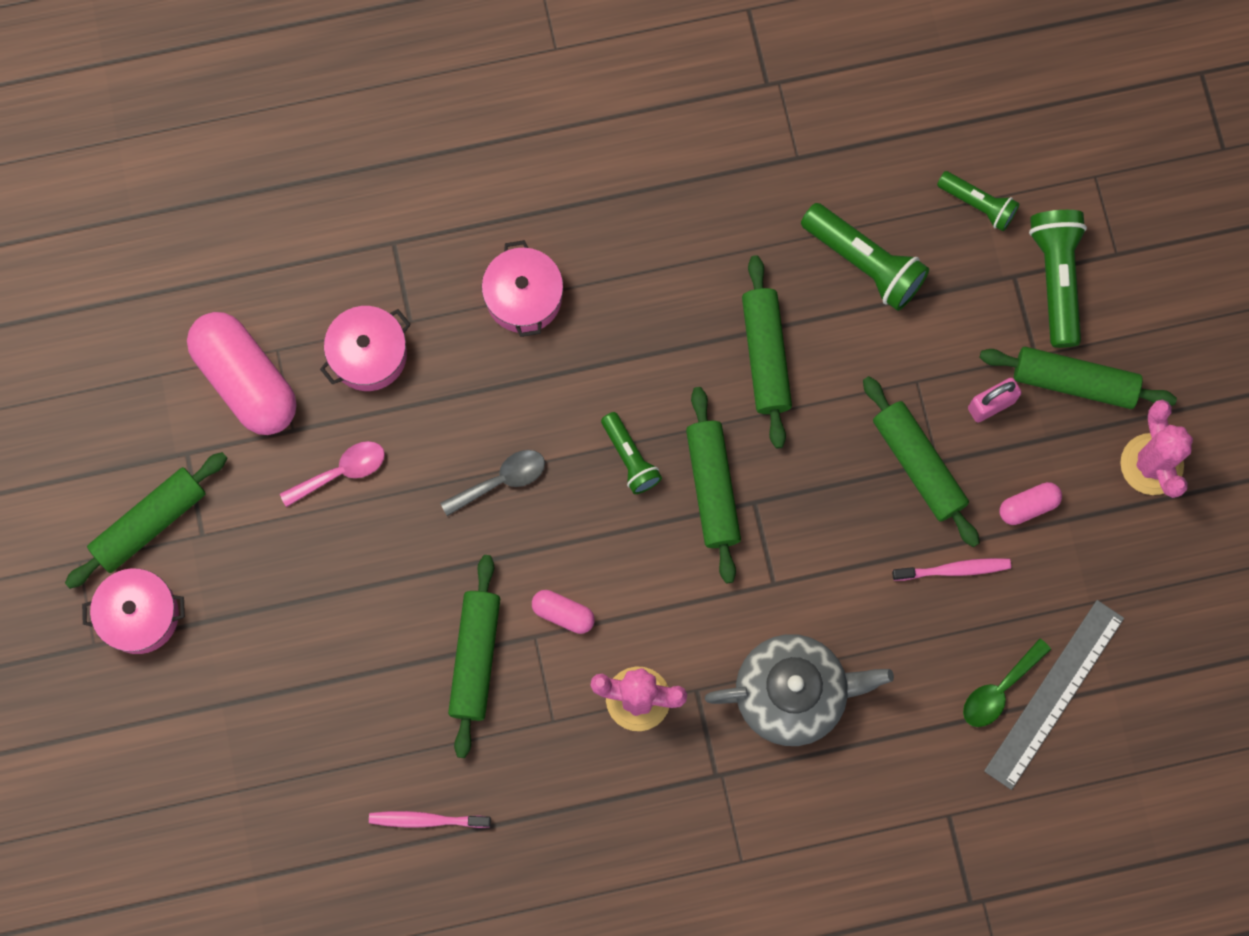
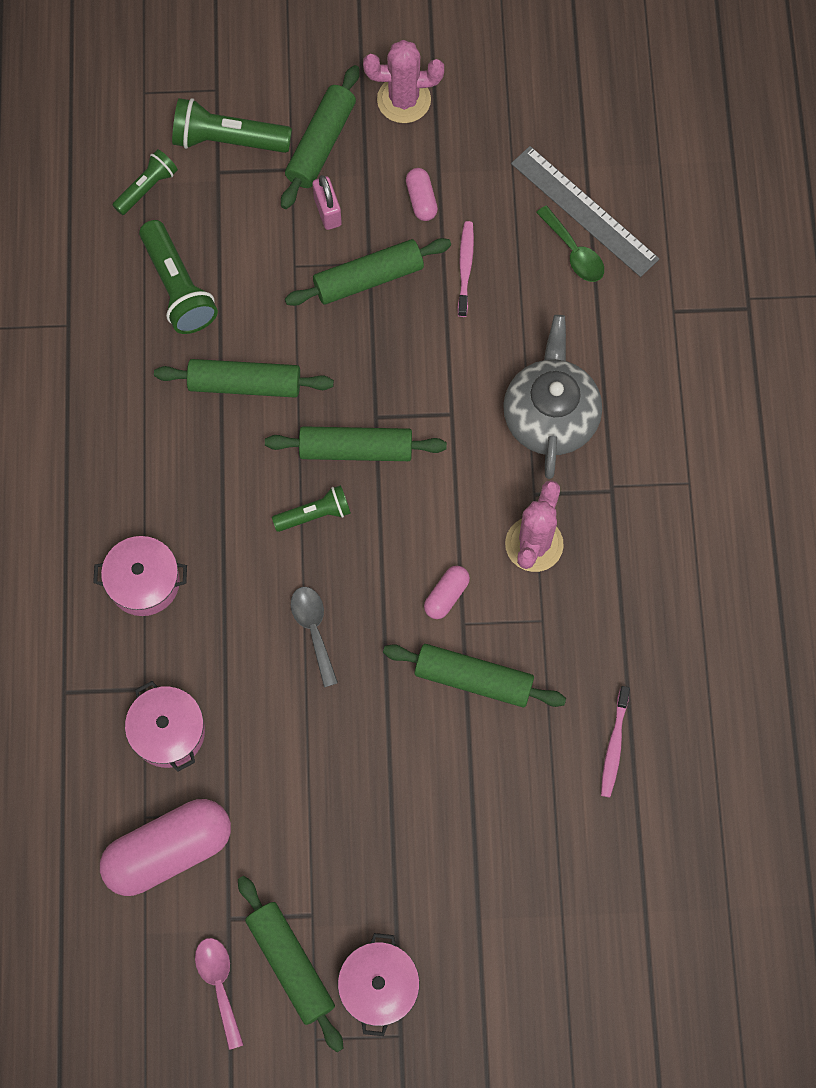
camera: 80 degrees left, 5 degrees down
(342, 472) = (276, 773): pink spoon -> pink spoon (219, 984)
(865, 263) = (178, 287): green flashlight -> green flashlight turned 105 degrees clockwise

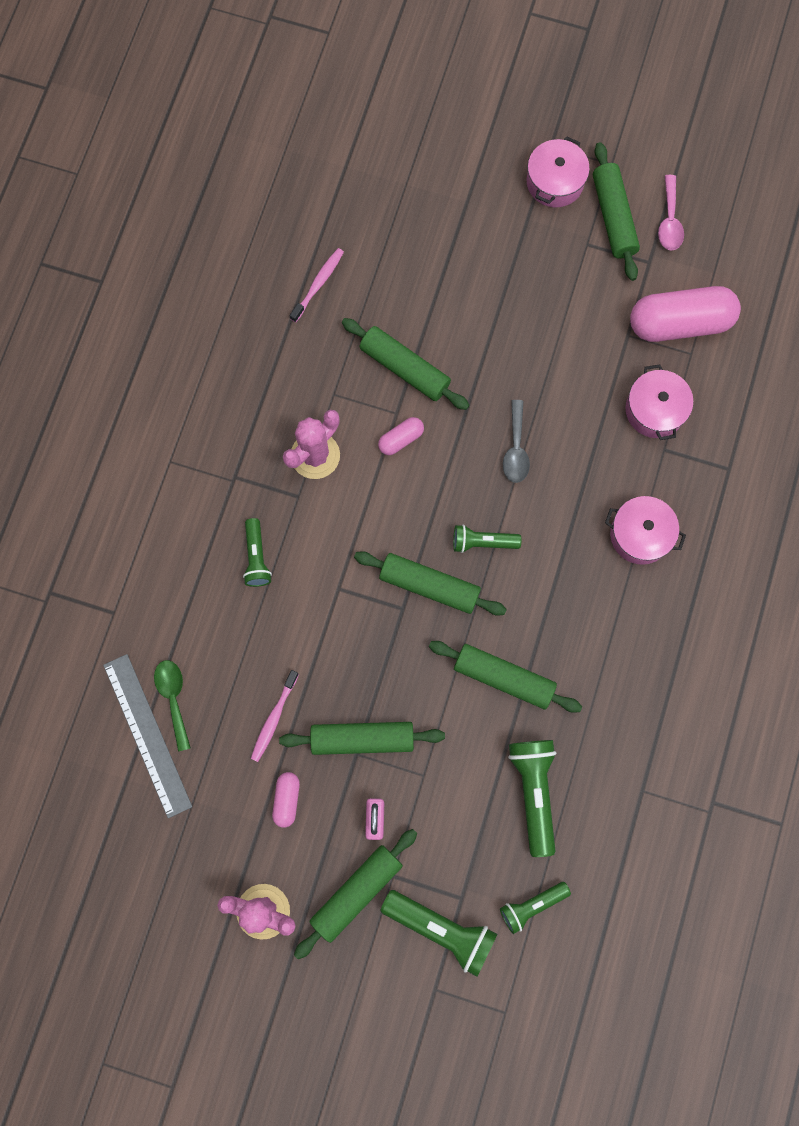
camera: 160 degrees left, 5 degrees up
(550, 415) = (257, 557): grey teapot -> green flashlight

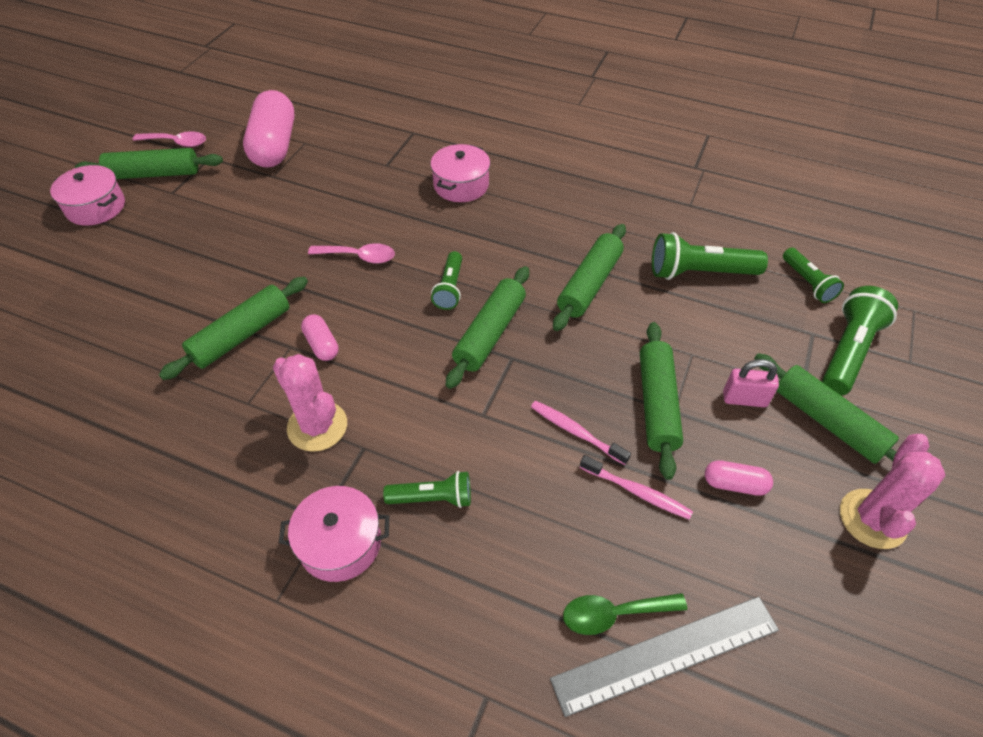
camera: 85 degrees left, 25 degrees down
(318, 284) = (102, 408): pink toothbrush -> pink toothbrush (576, 432)
(516, 449) = (359, 257): grey spoon -> pink spoon
(655, 410) = (349, 166): pink pot -> pink pot (340, 543)

